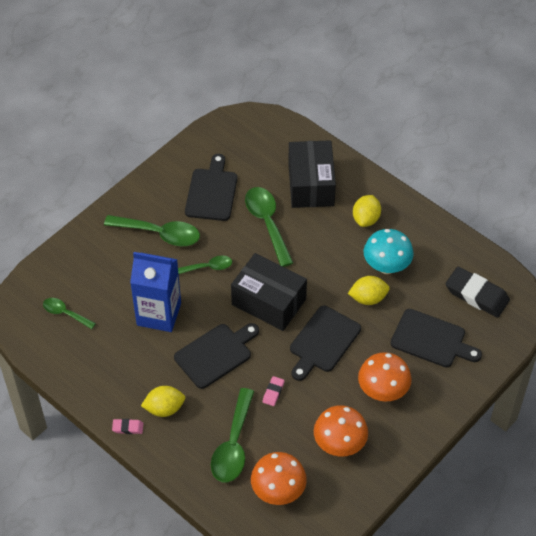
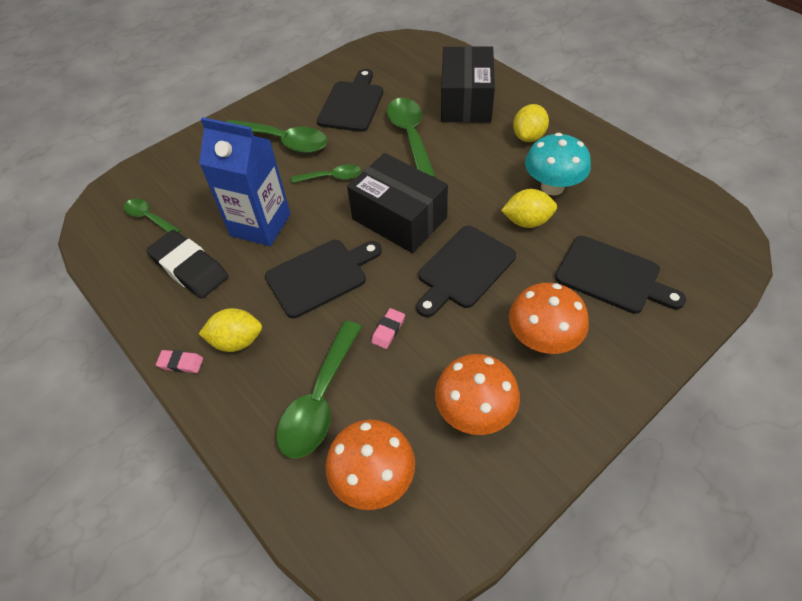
camera: 10 degrees right, 0 degrees up
(476, 295) = (672, 225): black eraser -> black eraser (189, 268)

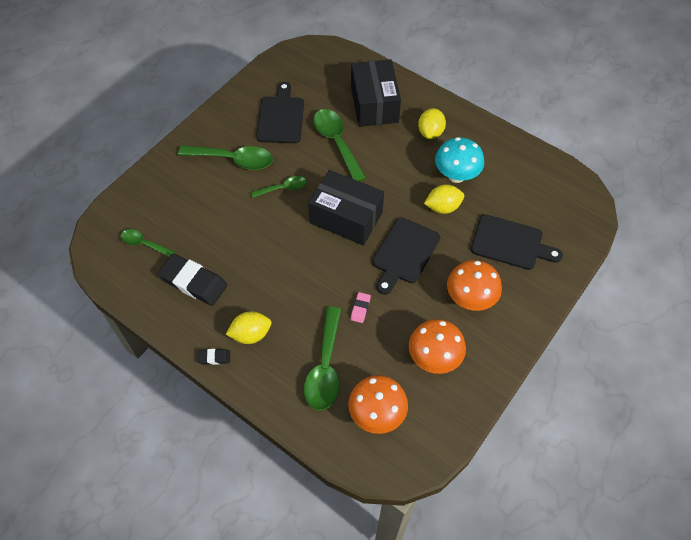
camera: 15 degrees left, 5 degrees up
(181, 363) = (214, 357): pink eraser -> black eraser
(260, 225) = (238, 238): blue carton -> none
(320, 276) = (298, 274): black cutting board -> none

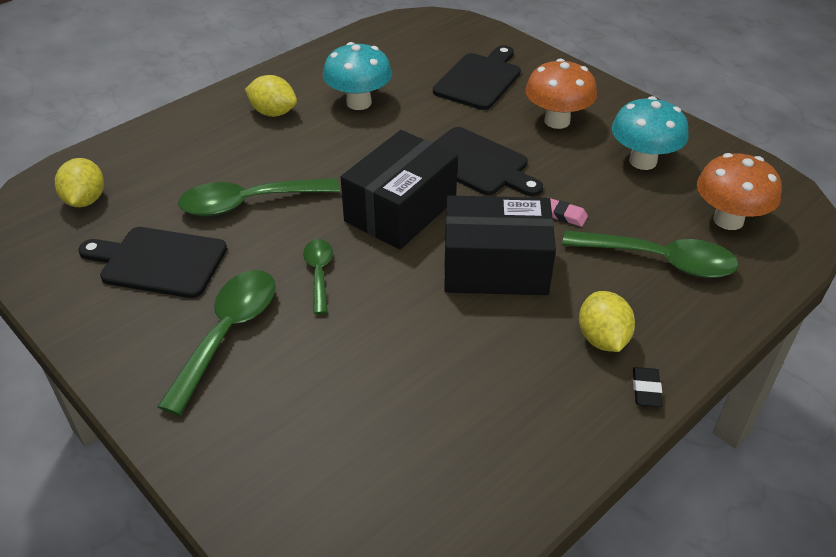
camera: 80 degrees left, 15 degrees down
(144, 244) = (386, 488): green spoon -> none
(193, 282) = (490, 410): black eraser -> none
(374, 104) = (190, 156): black box -> black box (495, 267)
(434, 358) = (642, 161): orange mushroom -> turquoise mushroom
(443, 207) = (408, 121): yellow lemon -> yellow lemon (85, 200)

